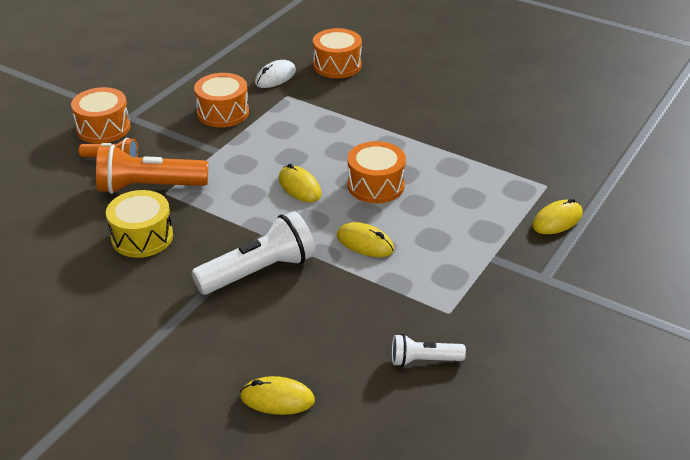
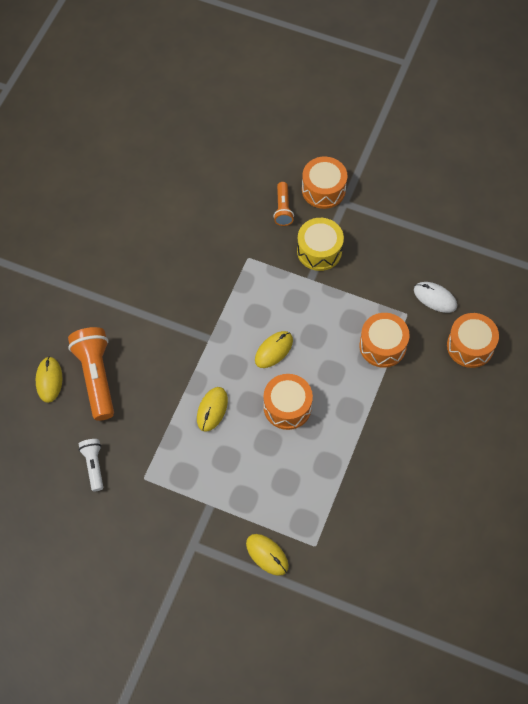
camera: 80 degrees right, 25 degrees up
(142, 237) = (193, 257): yellow drum -> yellow drum (319, 251)
(149, 187) = (253, 244): orange flashlight -> orange flashlight (96, 377)
(223, 112) = (367, 270): orange drum -> orange drum (382, 346)
(259, 271) = (168, 343): white flashlight -> none

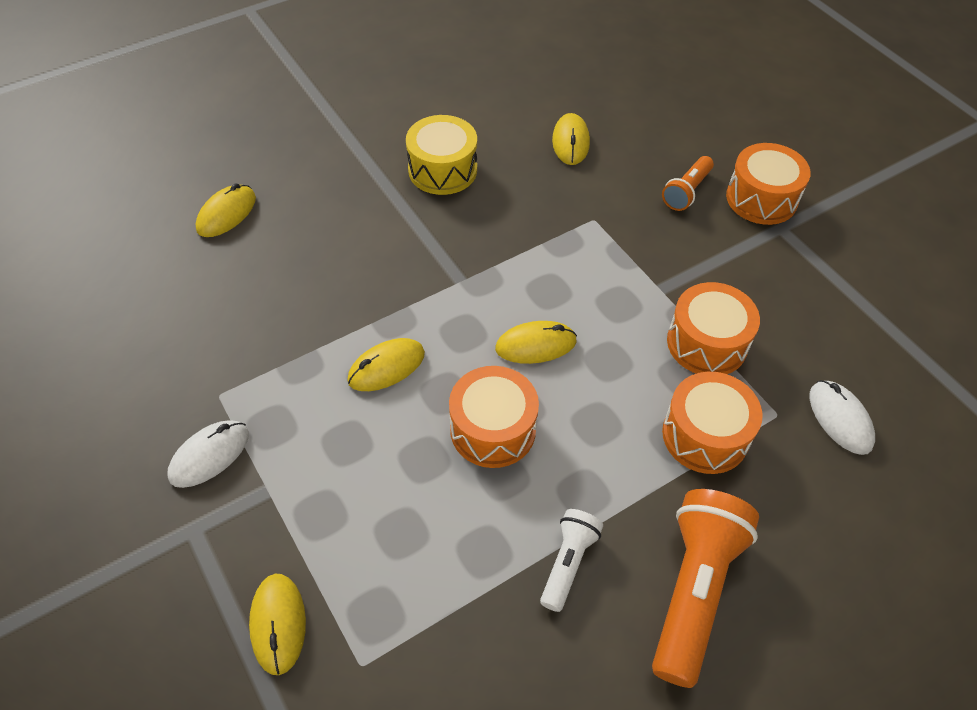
camera: 35 degrees right, 10 degrees down
(94, 465) = (176, 339): white flashlight -> white flashlight (568, 563)
(96, 377) = (282, 242): orange flashlight -> orange flashlight (694, 590)
(168, 508) = (209, 455): none -> white mouse
(198, 213) = (570, 142): none -> yellow mouse
(319, 251) = (700, 263): yellow drum -> yellow drum (442, 170)
(470, 346) = (856, 523): orange drum -> orange drum (707, 343)

